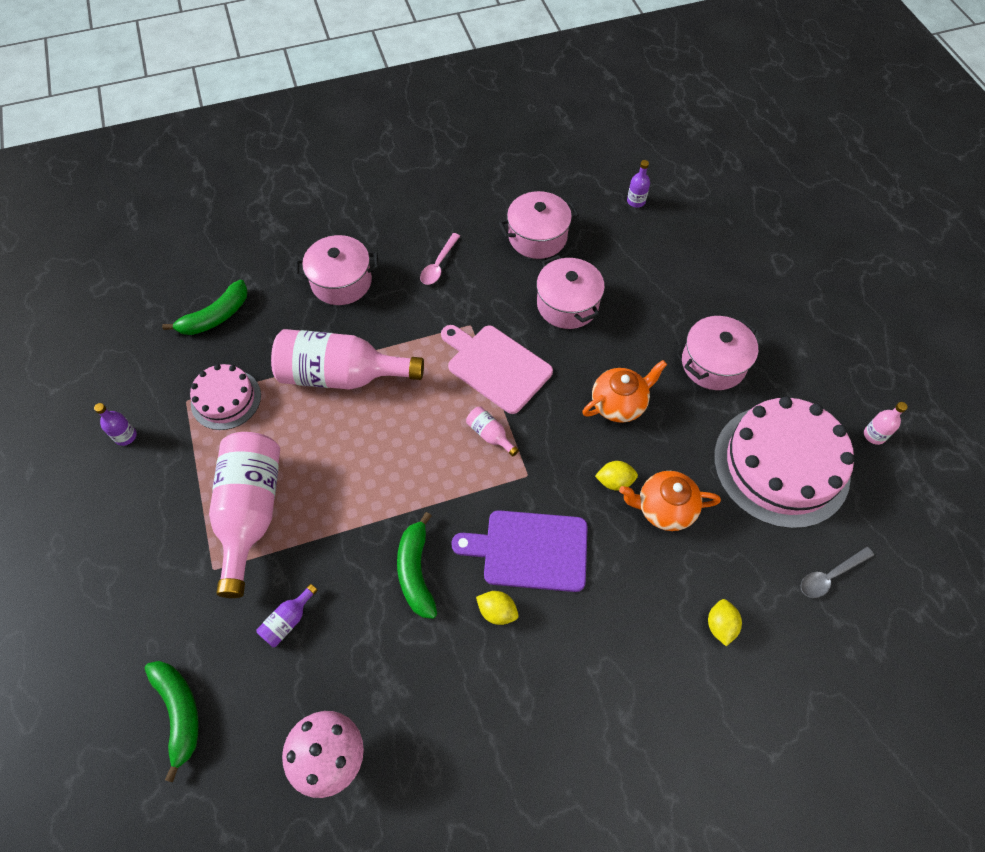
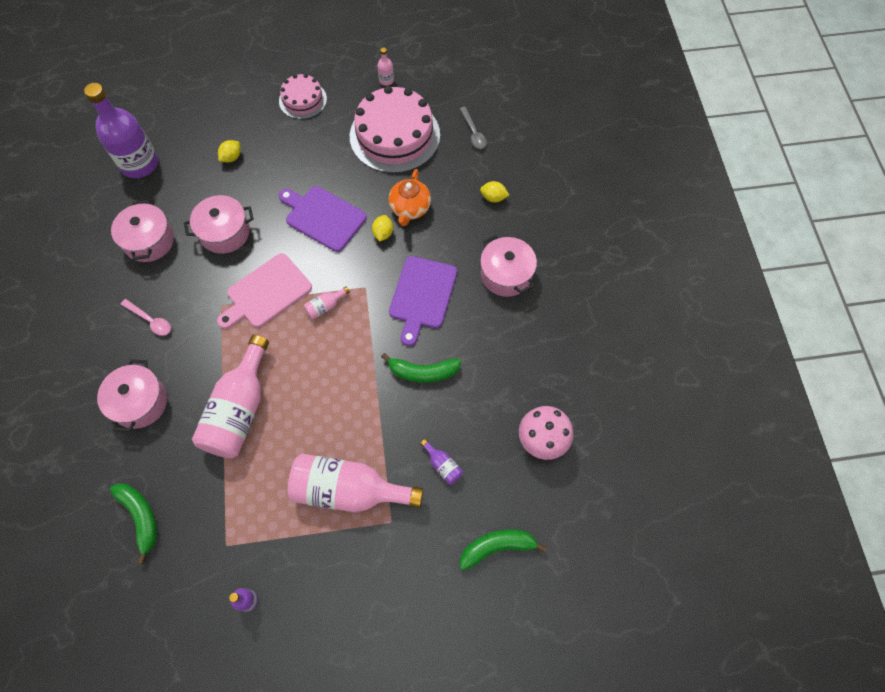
camera: 80 degrees left, 5 degrees up
(226, 399) = (235, 509): pink cake -> pink cake (303, 100)
(497, 611) = (461, 323): yellow lemon -> yellow lemon (231, 157)
(619, 404) = (323, 217): orange teapot -> purple cutting board
(636, 201) = (139, 164): purple bottle -> purple bottle, size x2.45
(713, 363) = (307, 152): pink pot -> pink pot (506, 274)

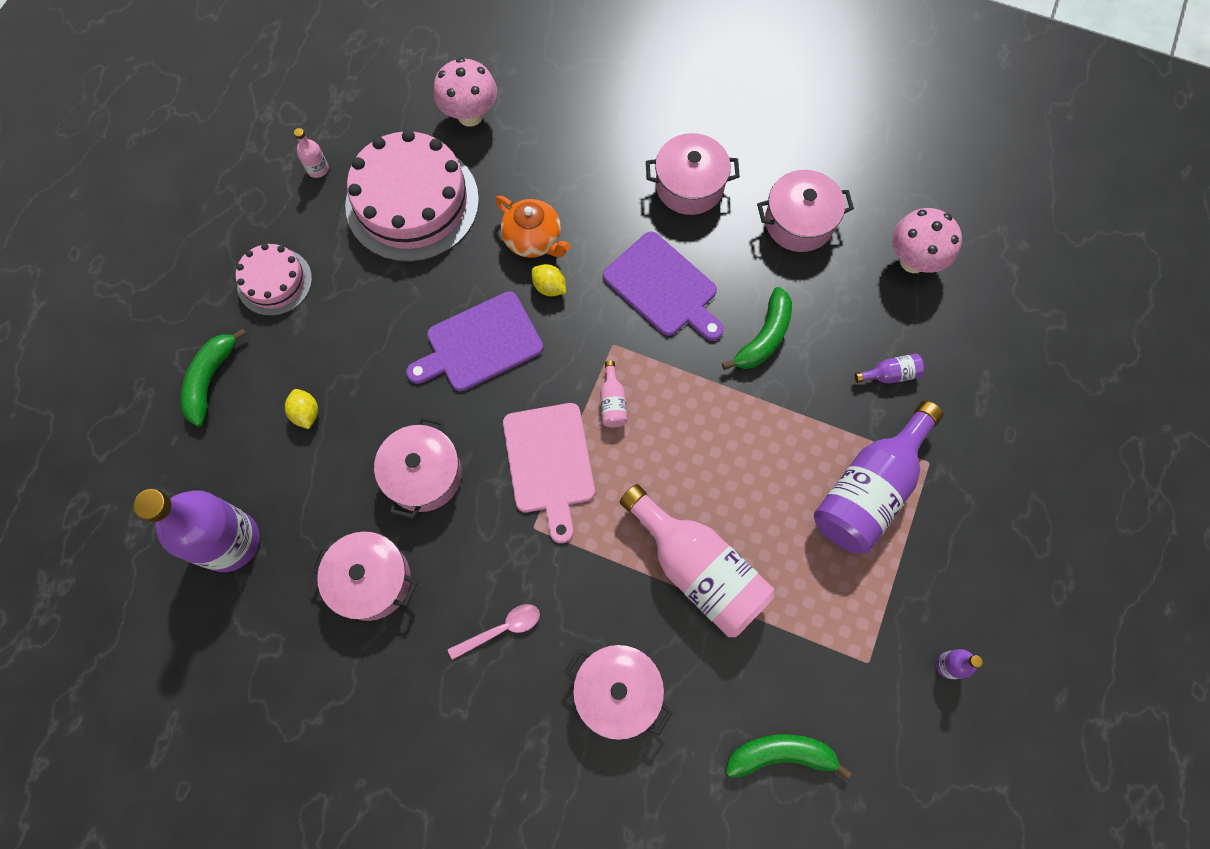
camera: 60 degrees left, 5 degrees up
(348, 490) = (869, 490): pink bottle -> purple bottle
(473, 132) = (470, 115): grey spoon -> pink mushroom
(493, 198) = (578, 144): yellow lemon -> none
(497, 547) = (1010, 368): green banana -> green banana (210, 379)
(523, 353) = (799, 222): none -> pink pot

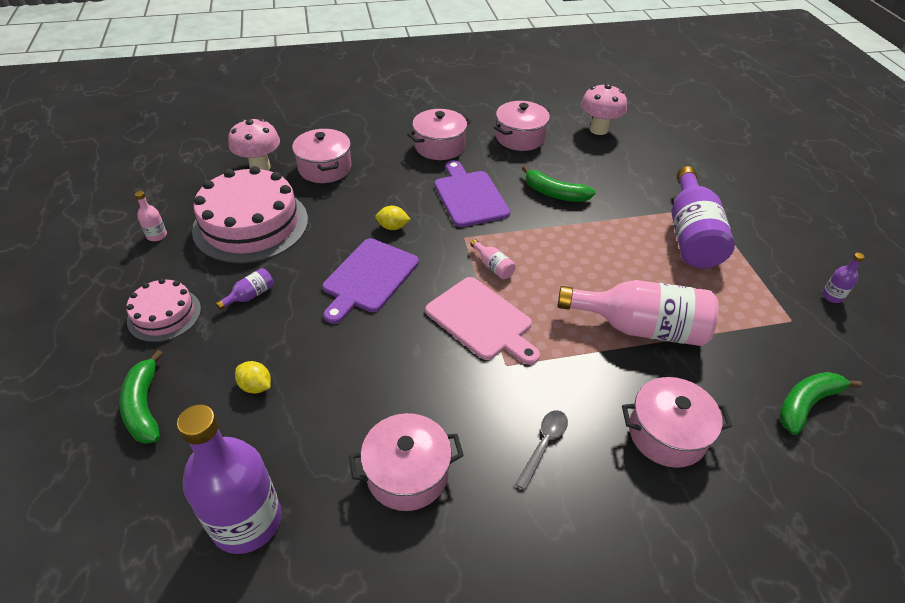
camera: 35 degrees left, 25 degrees down
(423, 475) = (391, 376): pink pot -> pink pot (325, 168)
(501, 629) = (544, 444): pink spoon -> grey spoon
(534, 240) = (360, 208): orange teapot -> none
(663, 287) = (469, 196): purple cutting board -> purple cutting board turned 120 degrees counterclockwise
(764, 337) = (554, 193): green banana -> green banana turned 120 degrees clockwise
(890, 374) = (641, 179): purple bottle -> purple bottle (250, 295)

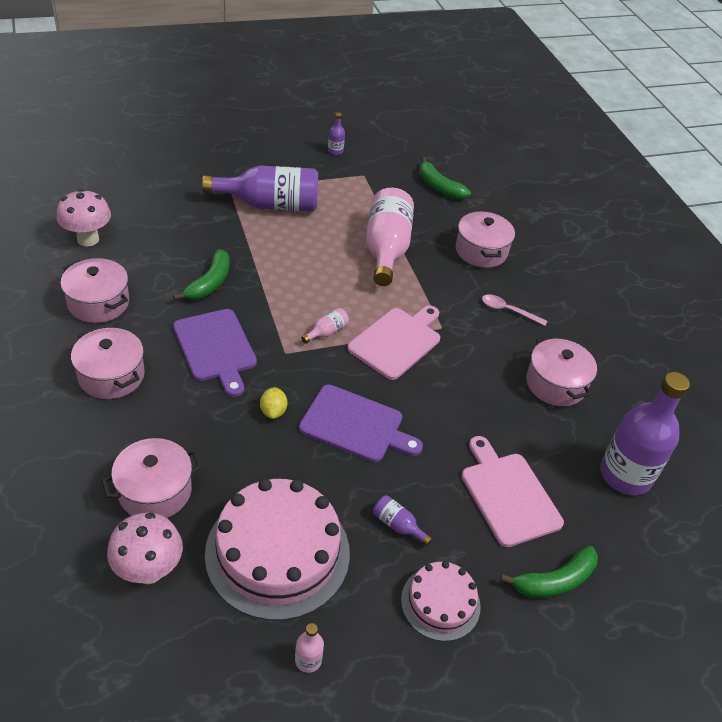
camera: 100 degrees left, 0 degrees up
(256, 386) = (508, 495): yellow lemon -> pink cutting board
(469, 196) = (216, 348): purple cutting board -> purple cutting board turned 90 degrees counterclockwise
(544, 444) = (508, 311): grey spoon -> pink spoon

